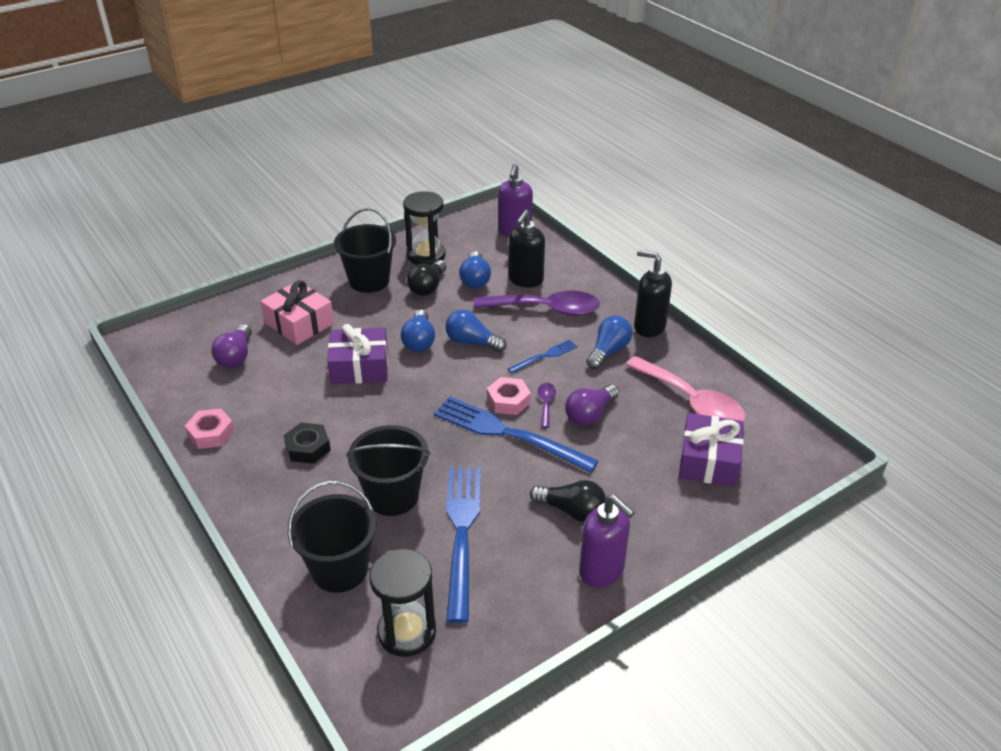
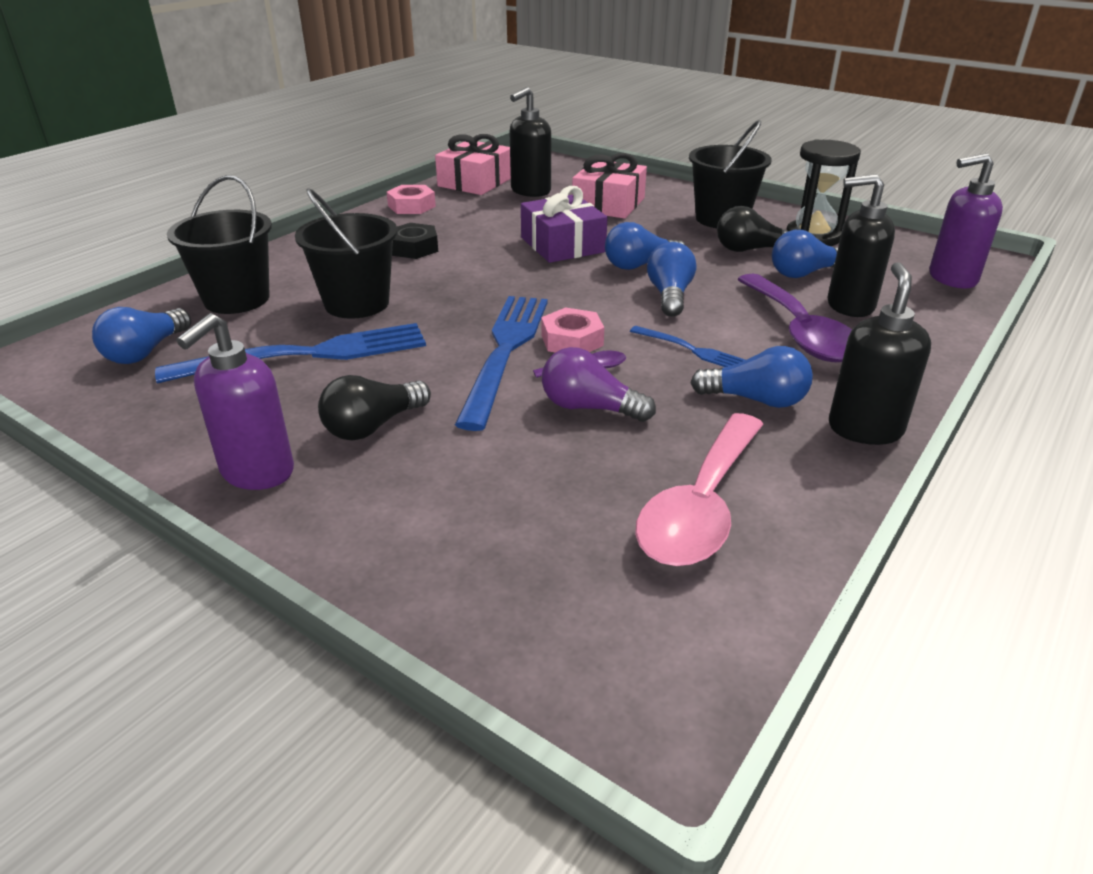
camera: 70 degrees right, 5 degrees down
(184, 383) = (475, 182): none -> pink gift
(236, 356) = (530, 191): purple light bulb -> black soap dispenser
(406, 632) = (146, 352): black hourglass -> blue light bulb
(571, 511) = (373, 426): black light bulb -> black light bulb turned 45 degrees clockwise
(709, 461) = (552, 550): purple gift -> none

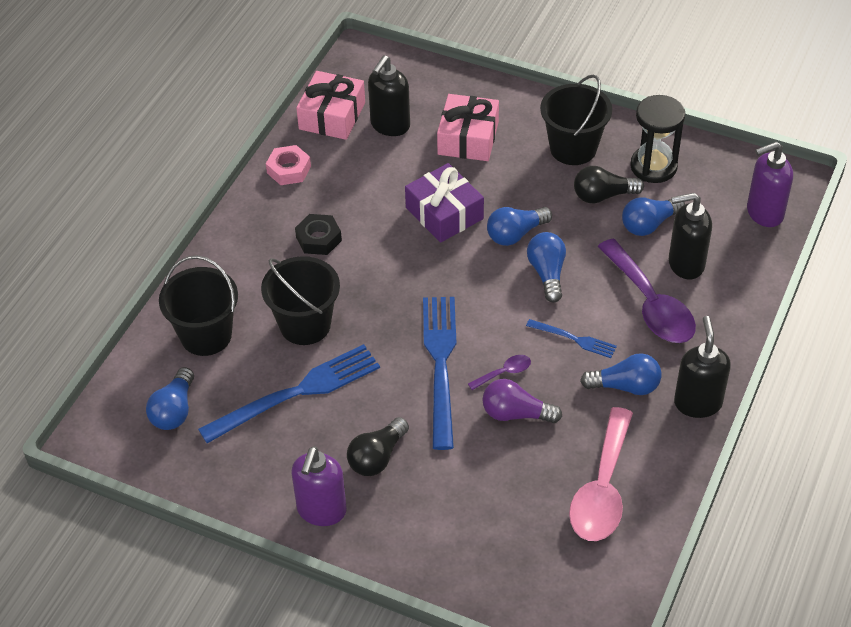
camera: 10 degrees left, 15 degrees up
(572, 340) = (485, 342): pink nut -> none

